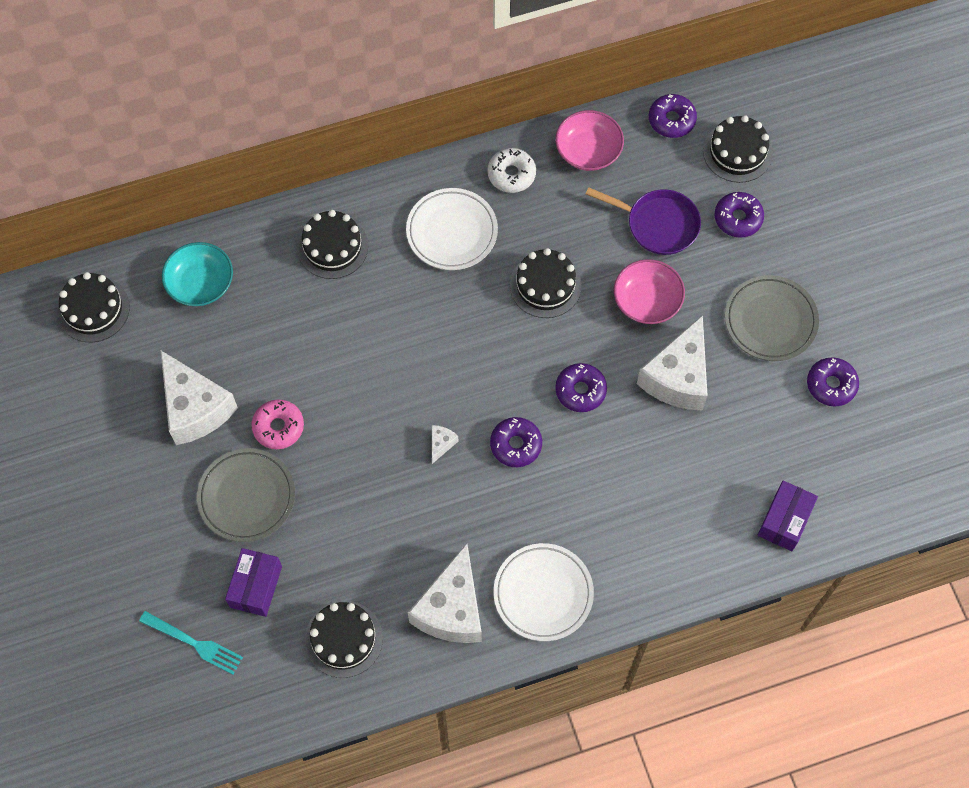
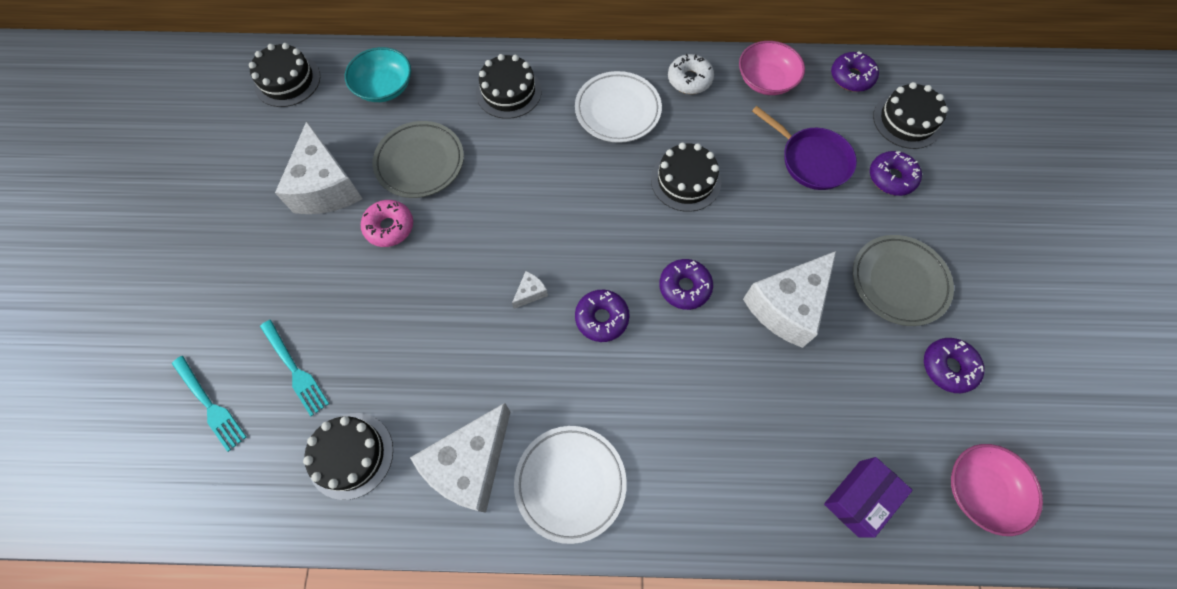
camera: 20 degrees right, 0 degrees up
(247, 497) = (330, 280): grey plate -> grey plate (420, 162)
(256, 586) = (295, 369): purple box -> turquoise fork
(647, 301) = (779, 224): pink bowl -> pink bowl (980, 490)

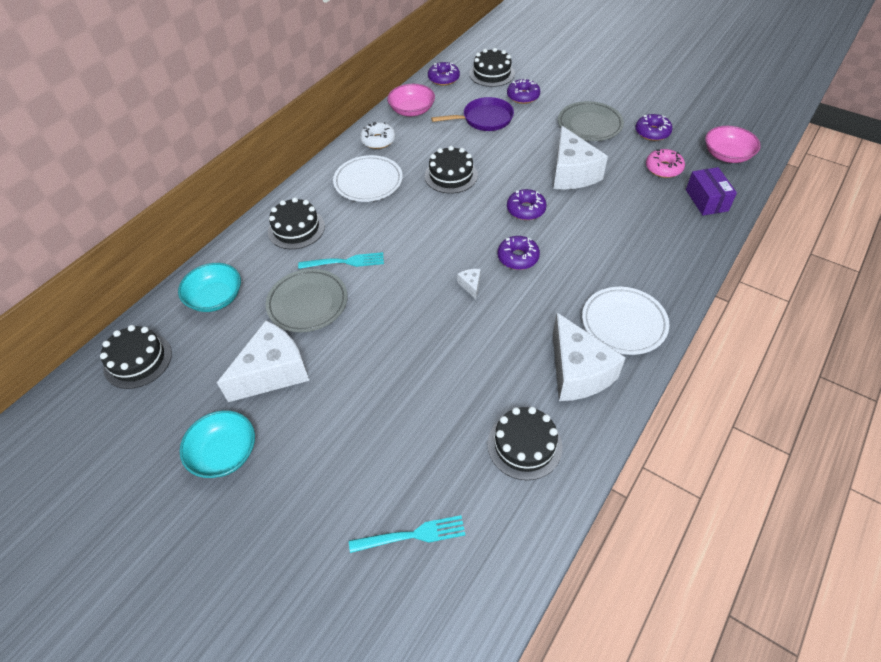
camera: 55 degrees left, 15 degrees down
(227, 206) = (224, 453): none -> turquoise bowl
(295, 369) = (425, 457): turquoise fork -> turquoise fork (345, 262)
(326, 187) = (273, 372): white cheese -> white cheese turned 60 degrees counterclockwise
(389, 227) = (348, 345): pink donut -> pink donut (663, 168)

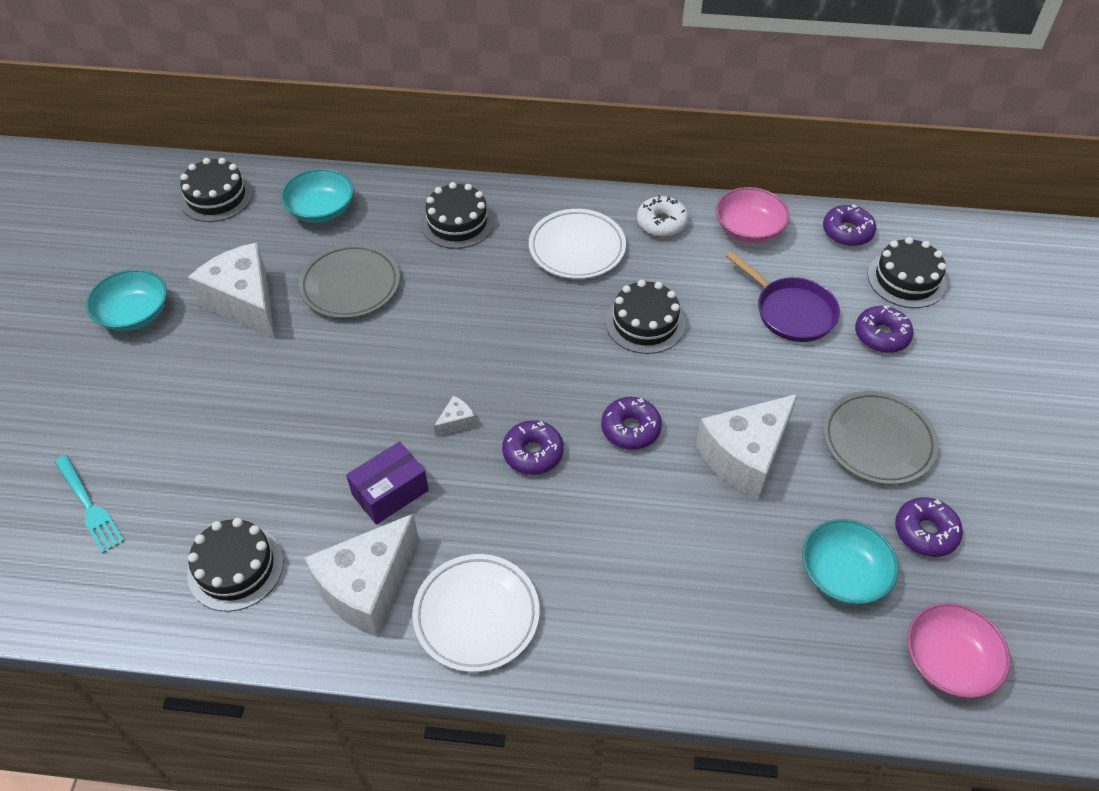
camera: 60 degrees right, 0 degrees up
(273, 372) = (245, 302): white cheese -> white cheese turned 150 degrees counterclockwise
(345, 262) = (429, 288): turquoise fork -> none
(663, 168) = (843, 574): pink donut -> turquoise bowl
(706, 200) = (805, 657): purple box -> purple box (390, 493)

